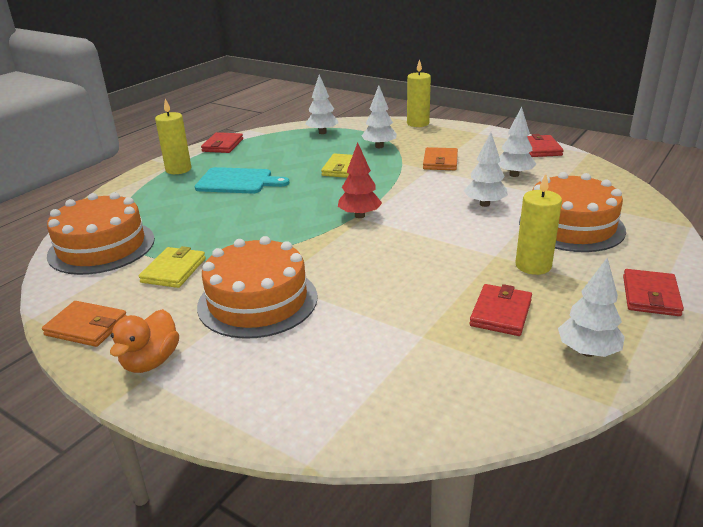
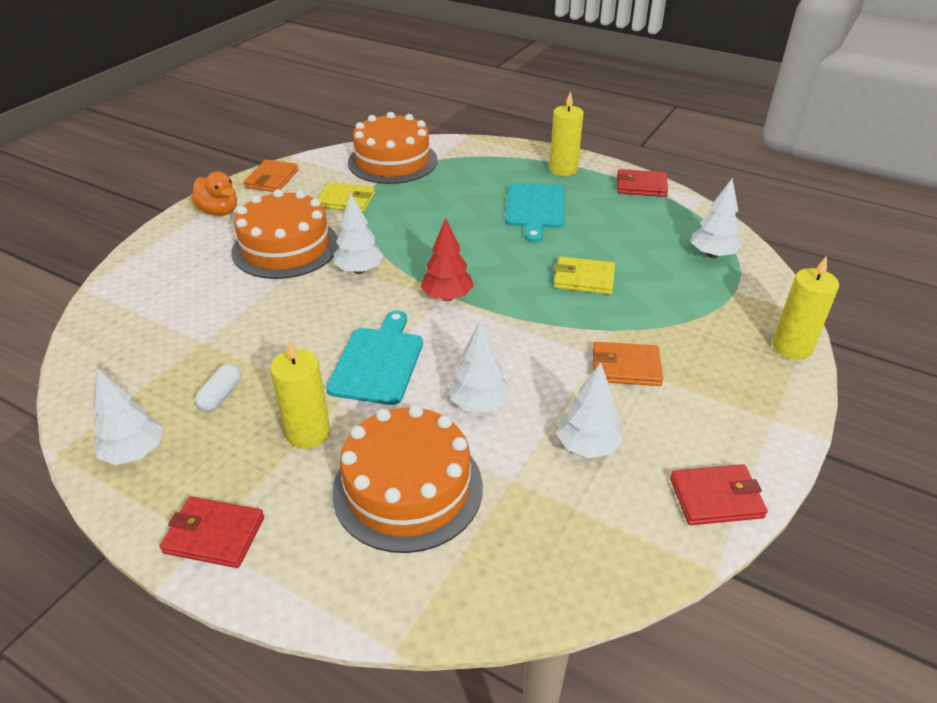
camera: 85 degrees right, 10 degrees up
(151, 361) = (219, 211): orange duck -> orange duck turned 150 degrees counterclockwise
(379, 146) = (672, 307): white tree -> white tree (359, 270)
(444, 241) = (378, 362): none -> turquoise cutting board
(501, 313) = (221, 396): red wallet -> white capsule

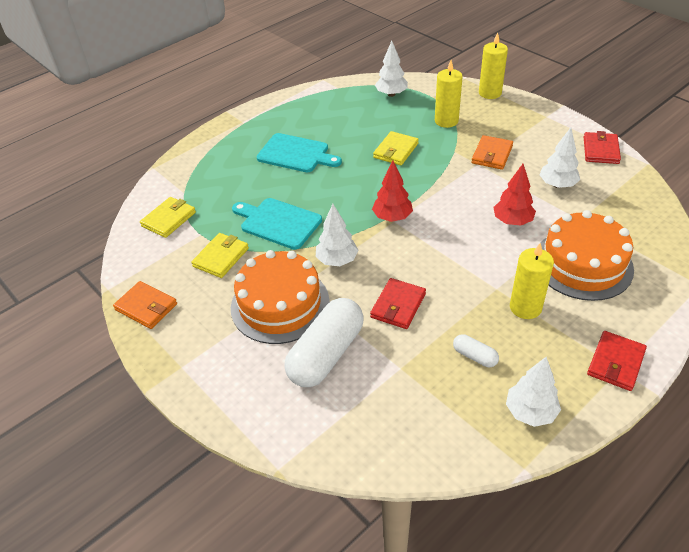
camera: 70 degrees left, 5 degrees up
(219, 211) = (187, 351): orange duck -> none
(219, 288) = (326, 354): none -> white capsule
(378, 362) = (457, 263): turquoise cutting board -> turquoise cutting board (278, 222)
(392, 161) = (169, 219): orange cake -> yellow wallet
(479, 404) = (512, 221): white tree -> red tree
(563, 170) = (247, 129): yellow candle -> yellow candle (446, 121)
(641, 186) = (293, 100): red wallet -> red wallet (398, 305)

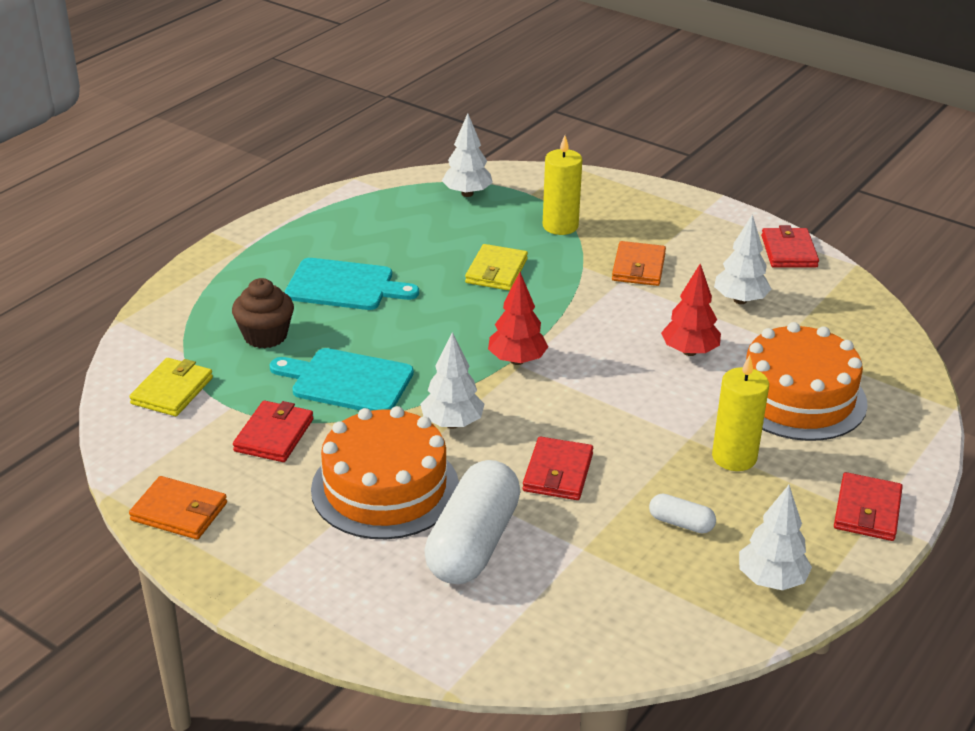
camera: 15 degrees left, 10 degrees down
(221, 257) = (274, 435): yellow wallet -> red wallet
(236, 185) = (265, 336): none -> brown cupcake
(490, 93) = (614, 184): yellow candle -> none

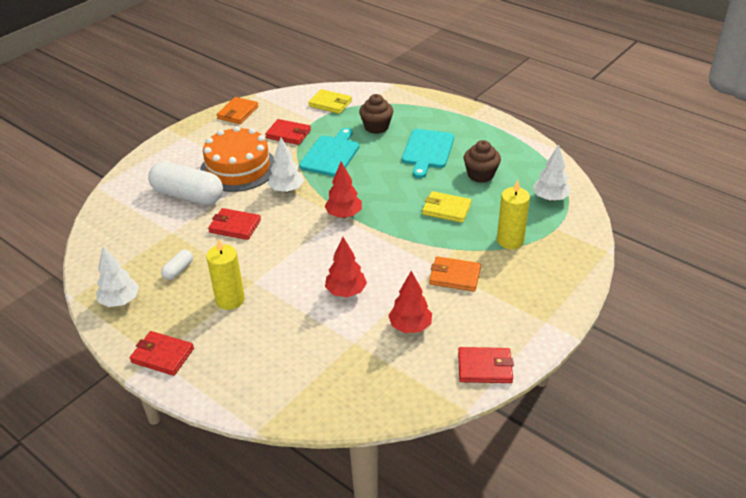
camera: 95 degrees right, 5 degrees up
(412, 242) = (480, 175): none -> brown cupcake
(740, 300) = (410, 326): white tree -> red tree
(798, 397) = (286, 340): orange cake -> none

